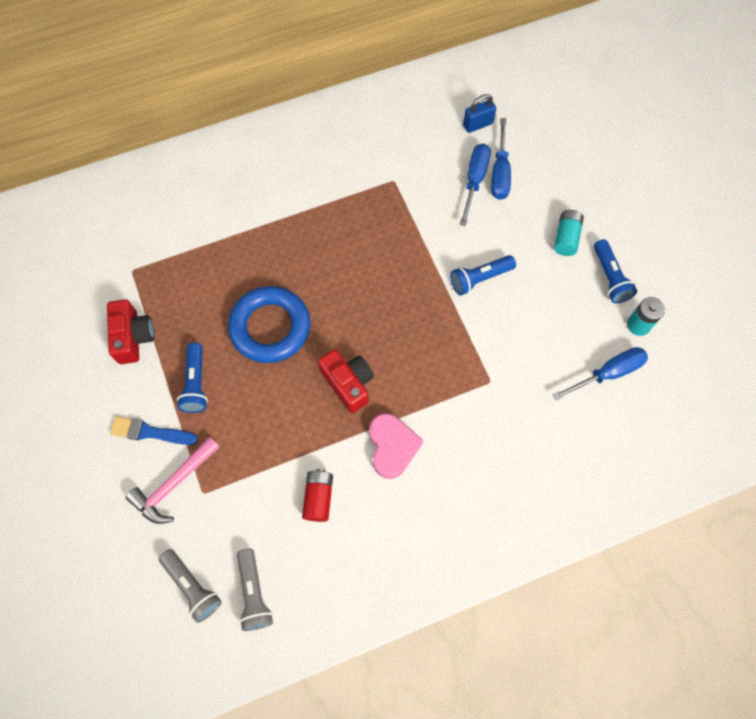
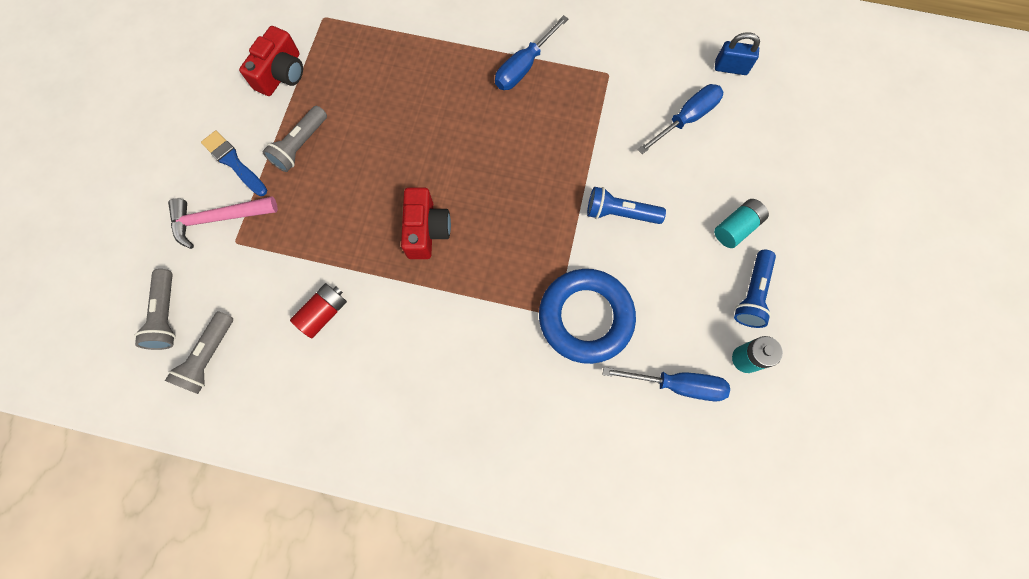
camera: 35 degrees right, 5 degrees up
(196, 383) = (300, 146): blue flashlight -> grey flashlight
(270, 327) = (398, 137): blue ring -> blue ring (585, 317)
(392, 446) = (421, 313): pink heart -> none
(500, 173) = (717, 126): blue screwdriver -> blue screwdriver (524, 67)

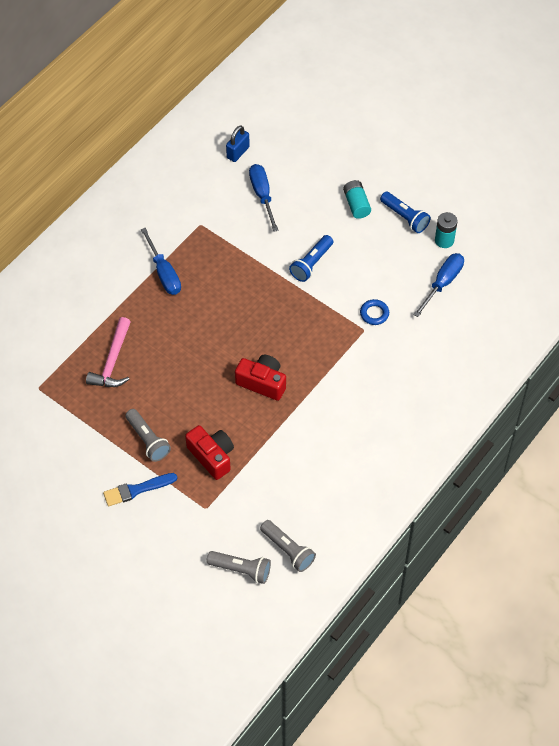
camera: 65 degrees left, 15 degrees down
(218, 219) = (180, 514): pink hammer -> pink hammer (112, 361)
(281, 74) = (75, 433): red camera -> red camera (212, 456)
(324, 313) = (292, 467): red battery -> none
(585, 317) = (374, 314): blue ring -> blue ring, size x0.42

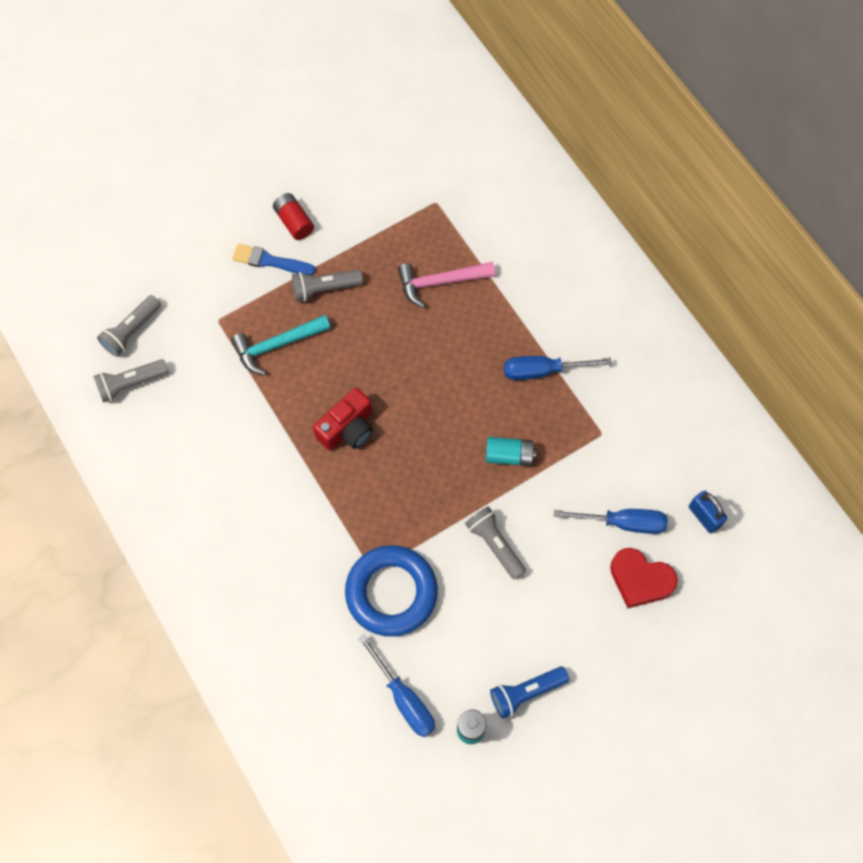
camera: 110 degrees right, 10 degrees up
(93, 485) = (294, 222): none -> red battery
(112, 361) = (440, 282): pink hammer -> pink hammer turned 45 degrees counterclockwise
(137, 490) = (270, 261): blue brush -> blue brush turned 75 degrees counterclockwise
(212, 456) = (276, 345): red camera -> turquoise hammer
(299, 176) = (640, 579): none -> red heart
(311, 264) = (494, 544): blue flashlight -> grey flashlight
(356, 204) = (568, 637): turquoise battery -> turquoise battery (509, 455)
(374, 314) = (391, 592): blue ring -> blue ring, size x2.37

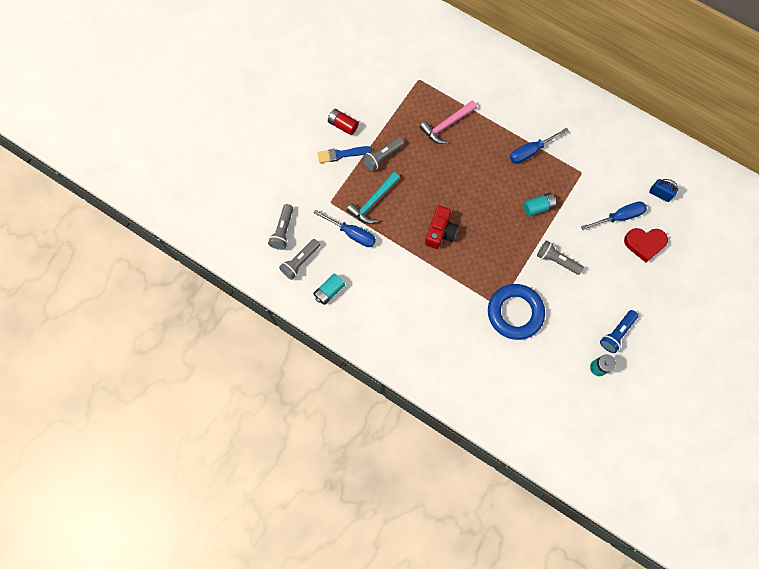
camera: 25 degrees left, 5 degrees up
(147, 442) = (329, 291): none -> turquoise battery
(404, 698) = (553, 367): blue screwdriver -> blue screwdriver (352, 233)

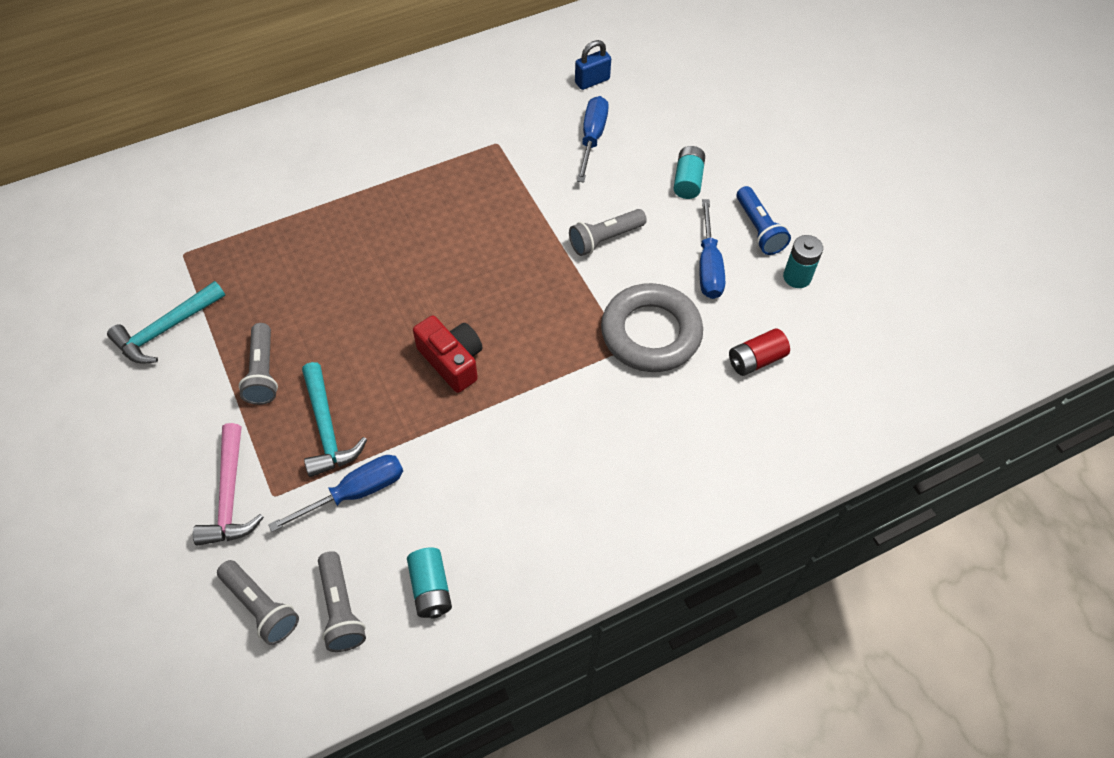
camera: 60 degrees left, 15 degrees down
(341, 154) = (206, 430): blue brush -> none
(343, 125) = (158, 400): red battery -> red battery (756, 360)
(377, 102) = (166, 330): none -> turquoise hammer
(446, 125) = (288, 258): pink hammer -> pink hammer (230, 496)
(515, 313) = (651, 333): blue ring -> grey ring
(531, 151) = (418, 181): blue screwdriver -> blue screwdriver (708, 266)
(538, 207) = (509, 217): turquoise battery -> turquoise battery (688, 181)
(644, 244) = (650, 132): red heart -> none

